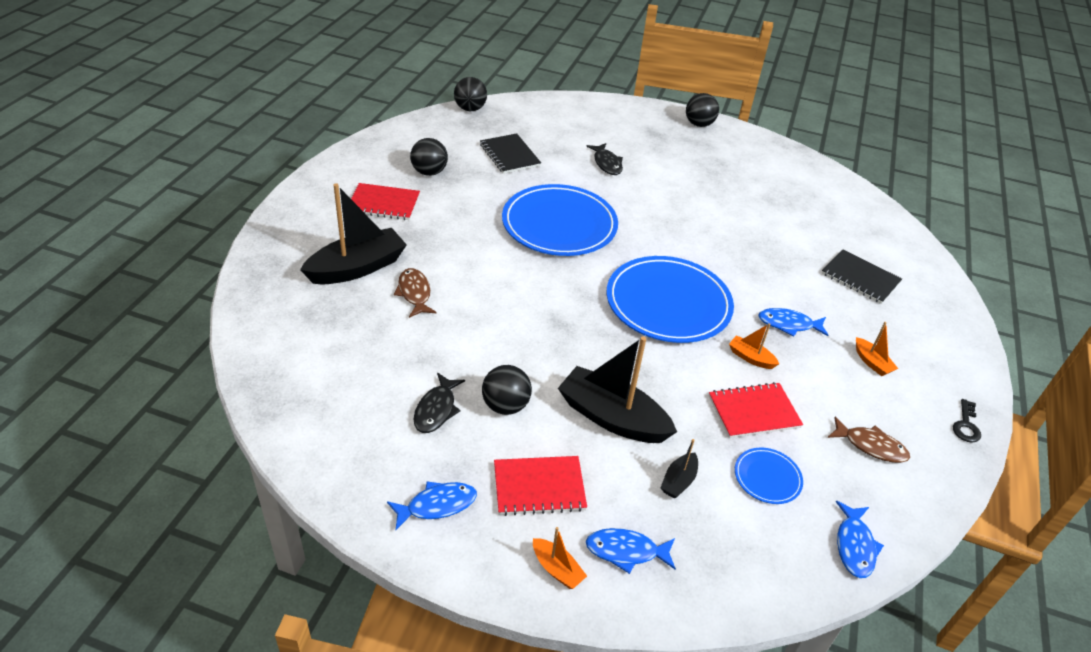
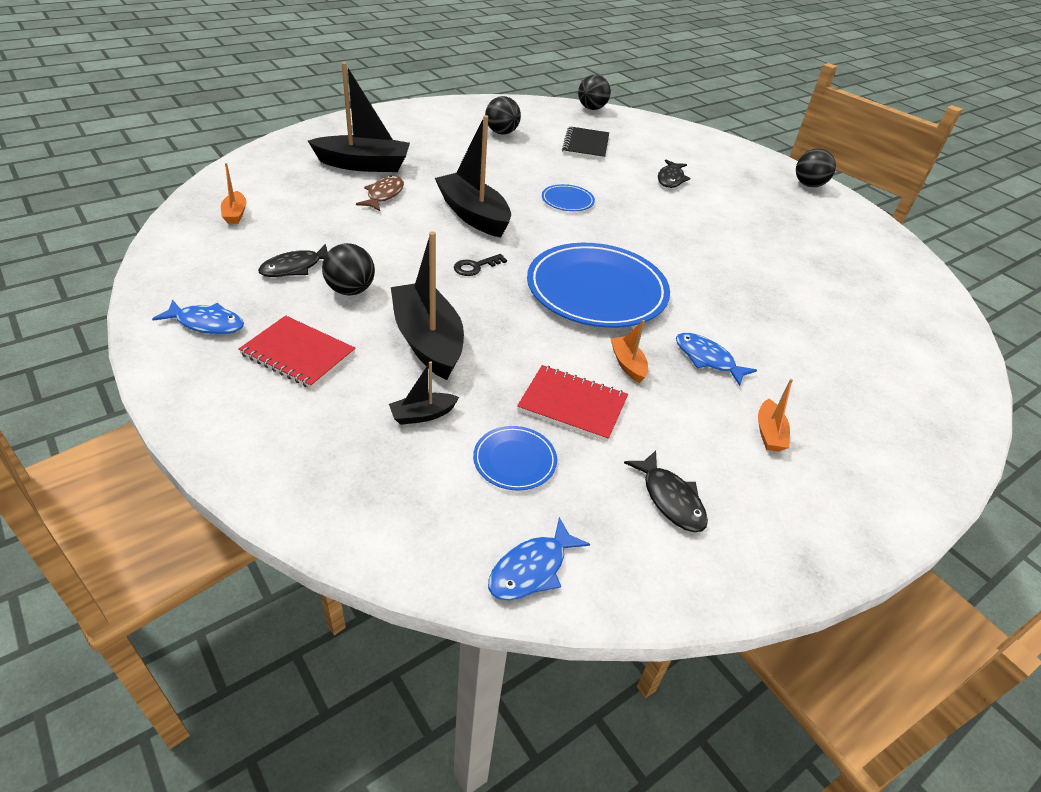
camera: 35 degrees right, 0 degrees up
(384, 203) = (438, 138): red notebook -> none
(508, 277) = (473, 215): none -> black boat
(557, 569) = (229, 414): orange boat -> orange boat (235, 214)
(559, 224) = (567, 200): blue plate -> blue plate, size x0.44
(626, 551) = (302, 436): blue fish -> none
(860, 278) = (849, 361): black notebook -> none
(871, 446) = (670, 499): brown fish -> black fish
(966, 425) = (825, 547): black key -> black key (475, 267)

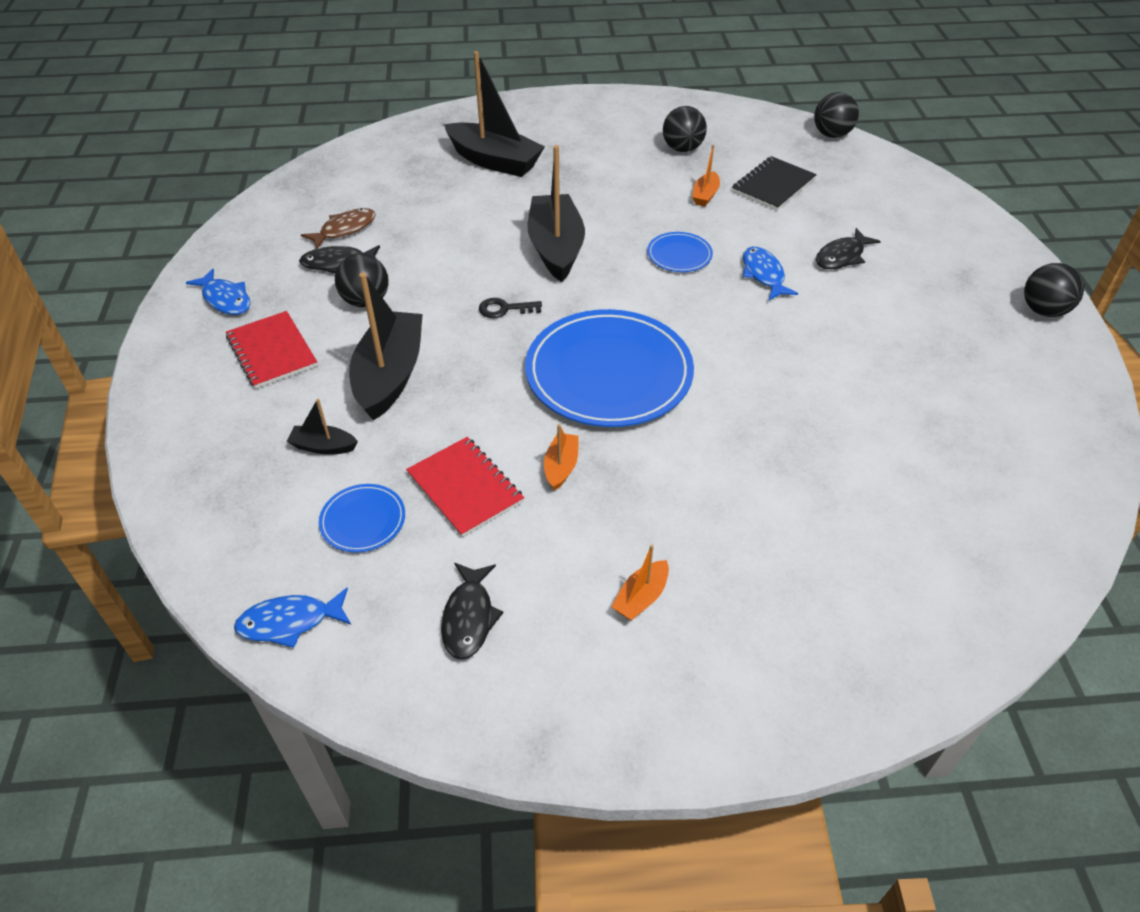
camera: 35 degrees right, 5 degrees up
(235, 214) = (332, 192): orange boat -> orange boat (705, 195)
(384, 195) = (484, 202): brown fish -> brown fish (344, 229)
(707, 359) = (655, 492): blue fish -> blue fish (763, 274)

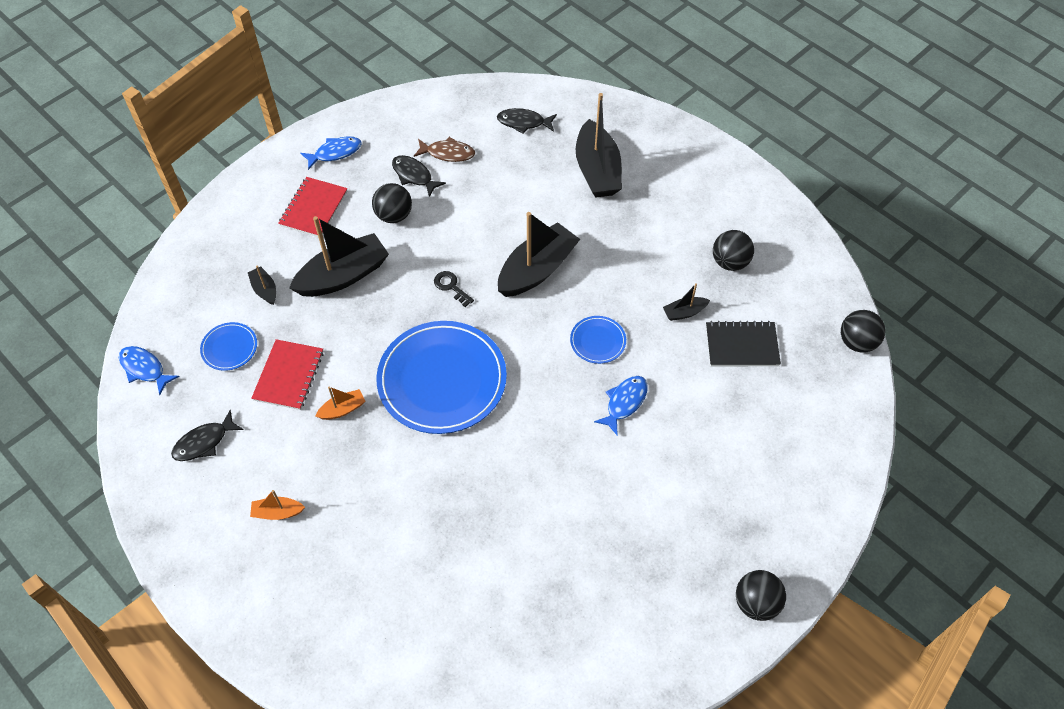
camera: 50 degrees right, 10 degrees up
(225, 299) = (335, 153): blue fish -> blue fish turned 120 degrees counterclockwise
(705, 195) = (684, 312): orange boat -> black boat
(842, 256) = (694, 438): black fish -> black fish (523, 122)

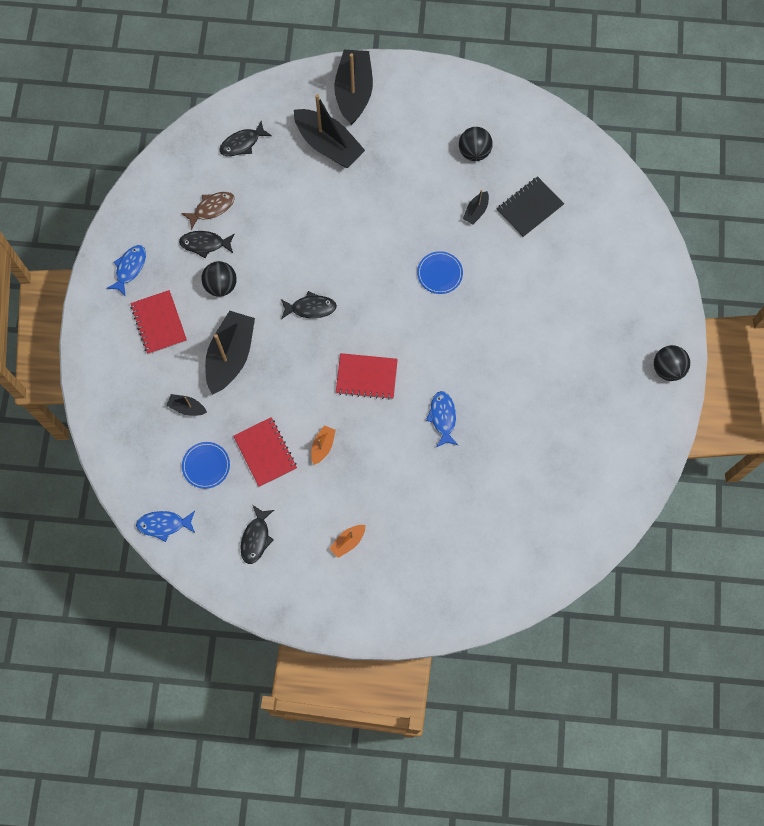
camera: 40 degrees left, 15 degrees up
(442, 380) = (366, 377): blue plate -> red notebook
(451, 286) = (311, 308): black key -> black fish
(537, 270) = (356, 252): black boat -> black boat (354, 92)
(624, 402) = (492, 303): blue fish -> blue fish (442, 417)
(857, 342) = (595, 152): black ball -> none

